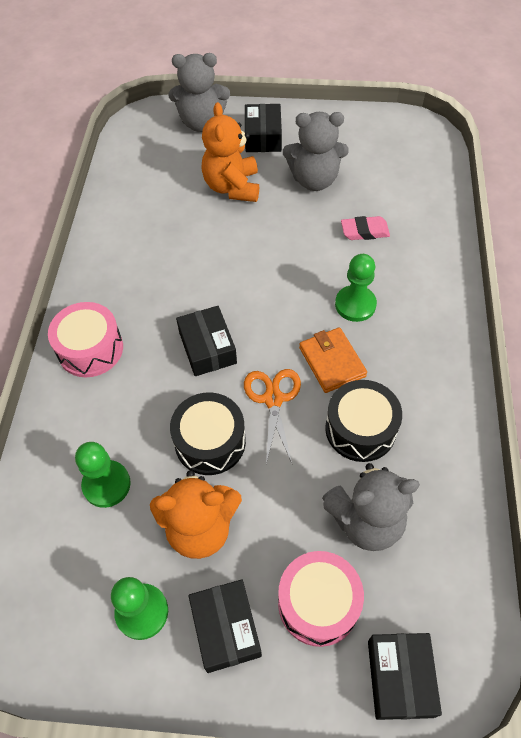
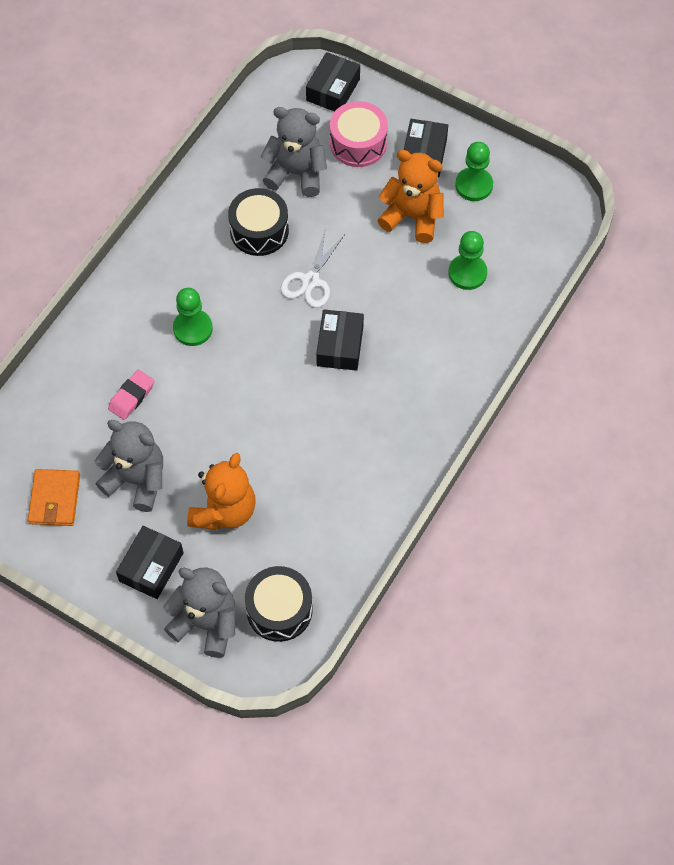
camera: 155 degrees left, 5 degrees up
(90, 349) = (439, 389): pink drum -> none
(210, 442) = (376, 270): black drum -> black drum (279, 610)
(273, 399) = (310, 280): orange scissors -> white scissors
(332, 362) = (246, 289): orange wallet -> orange wallet (54, 499)
(364, 231) = (131, 397): pink eraser -> pink eraser turned 75 degrees counterclockwise

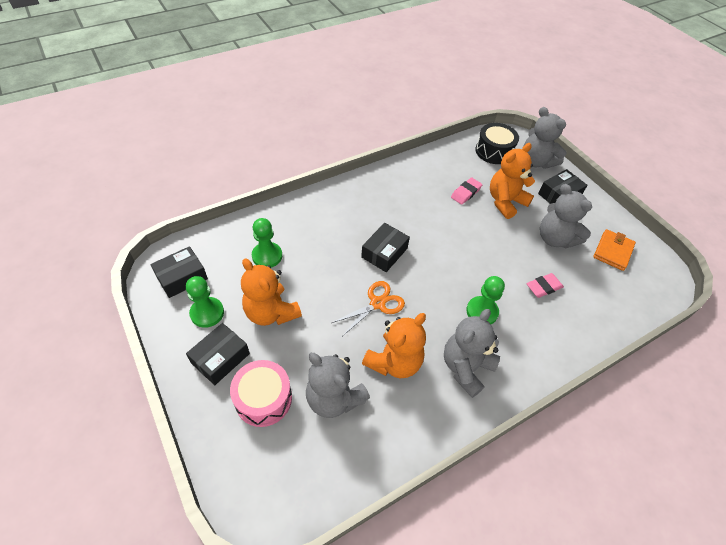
camera: 155 degrees left, 10 degrees down
(185, 260) = (465, 367): none -> grey teddy bear
(259, 231) = (394, 362): black drum -> orange teddy bear
(285, 497) = (465, 193): none -> pink eraser
(310, 280) = (377, 303): white scissors -> orange scissors
(333, 90) = (243, 471): black box -> black box (181, 277)

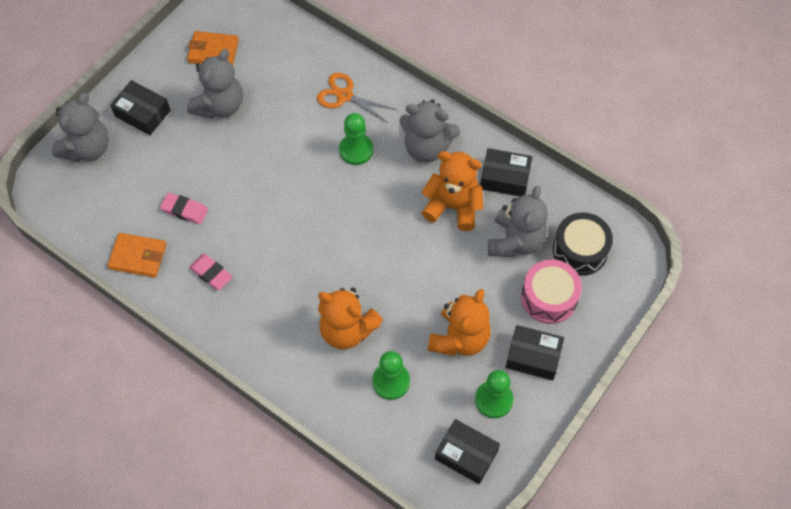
camera: 110 degrees left, 10 degrees up
(377, 303) = (395, 245): orange scissors -> orange scissors (345, 96)
(384, 253) = (324, 263): black box -> black box (505, 178)
(439, 162) = (138, 257): none -> orange wallet
(494, 151) = (86, 199): black drum -> black drum (580, 250)
(505, 202) = (181, 165): orange teddy bear -> orange teddy bear (347, 330)
(543, 287) = (296, 104): pink eraser -> pink eraser (211, 273)

